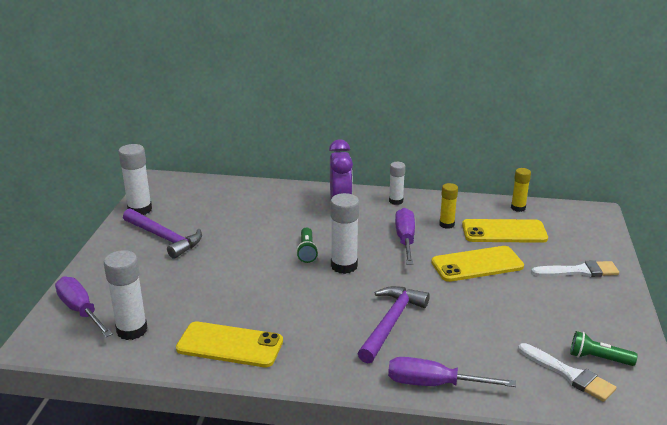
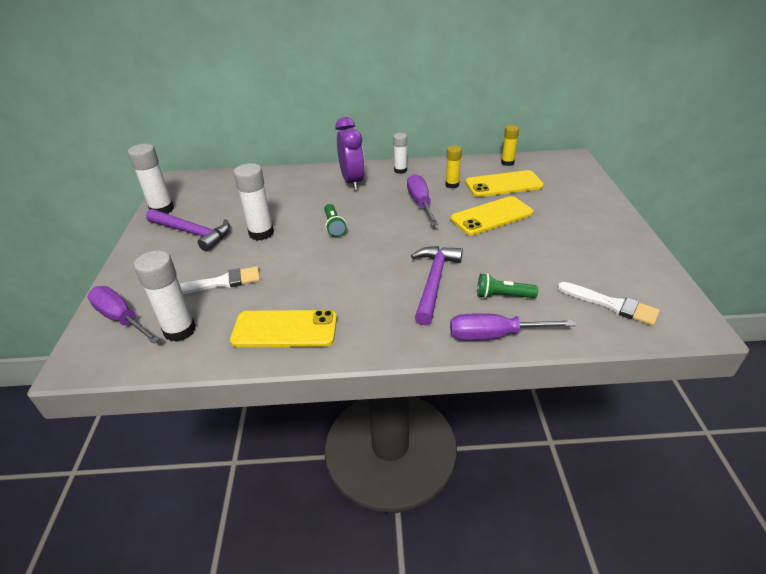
camera: 10 degrees left, 10 degrees up
(344, 266) = (372, 235): white glue stick -> white glue stick (261, 233)
(579, 271) = (580, 209): white brush -> white brush (221, 282)
(598, 358) = (630, 285): green flashlight -> green flashlight (502, 296)

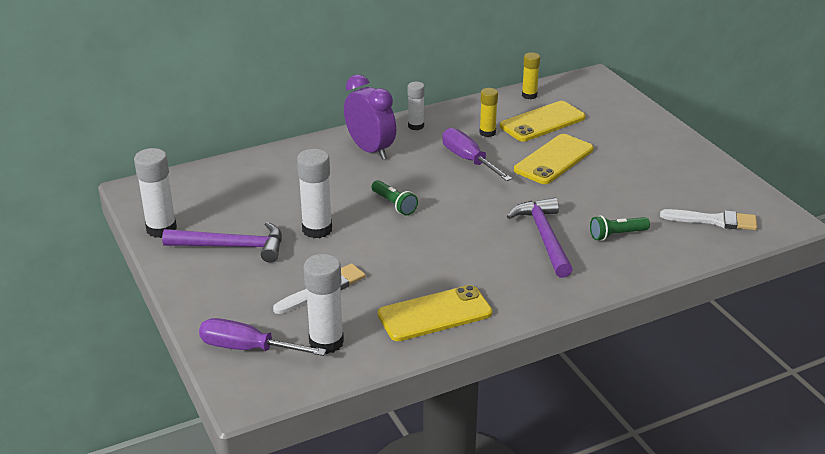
camera: 25 degrees left, 5 degrees down
(495, 335) = (632, 270): purple screwdriver -> none

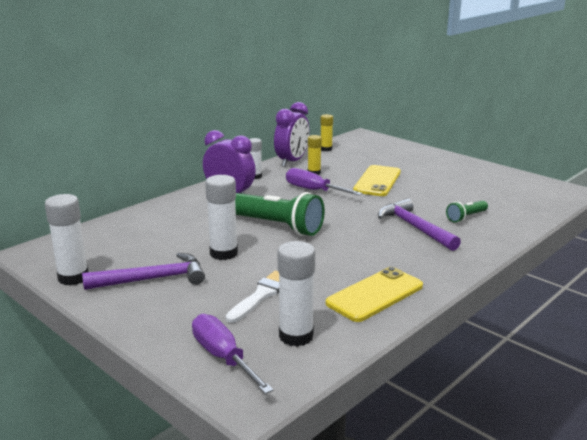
camera: 20 degrees left, 10 degrees down
(248, 348) = (223, 357): purple screwdriver -> purple screwdriver turned 60 degrees clockwise
(394, 204) = (277, 226): green flashlight -> green flashlight, size x2.00
(474, 109) = (292, 161): none -> purple clock
(542, 122) = (349, 162): yellow phone -> none
(714, 220) = (523, 198): white brush -> none

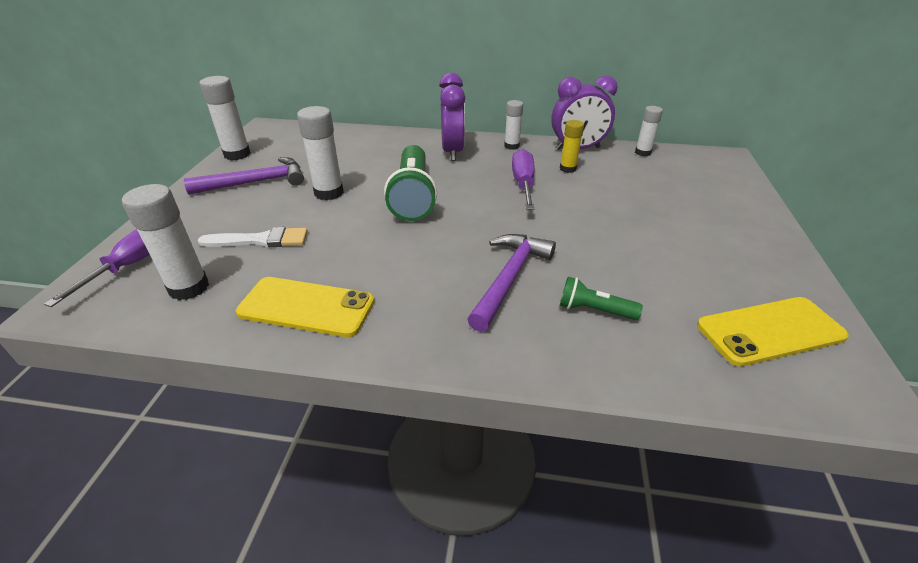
camera: 55 degrees right, 15 degrees up
(153, 279) = (256, 182): purple hammer -> purple hammer turned 60 degrees counterclockwise
(326, 149) = (642, 152): yellow glue stick -> white glue stick
(377, 181) = (606, 210): yellow phone -> yellow phone (770, 331)

